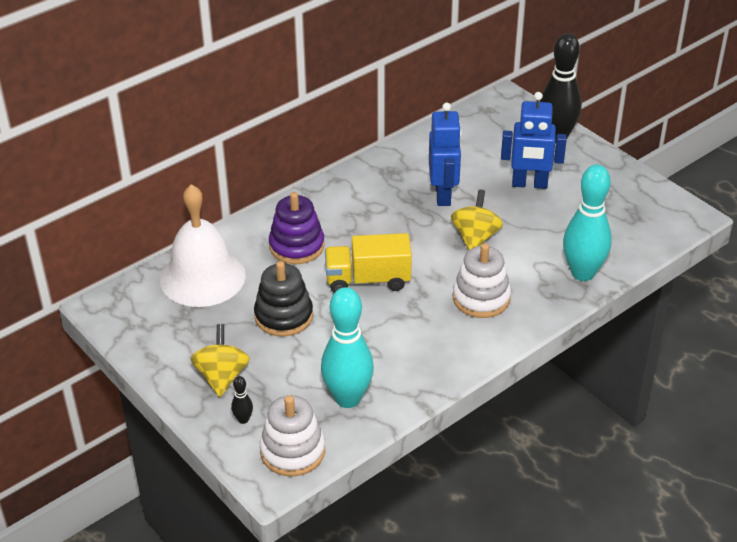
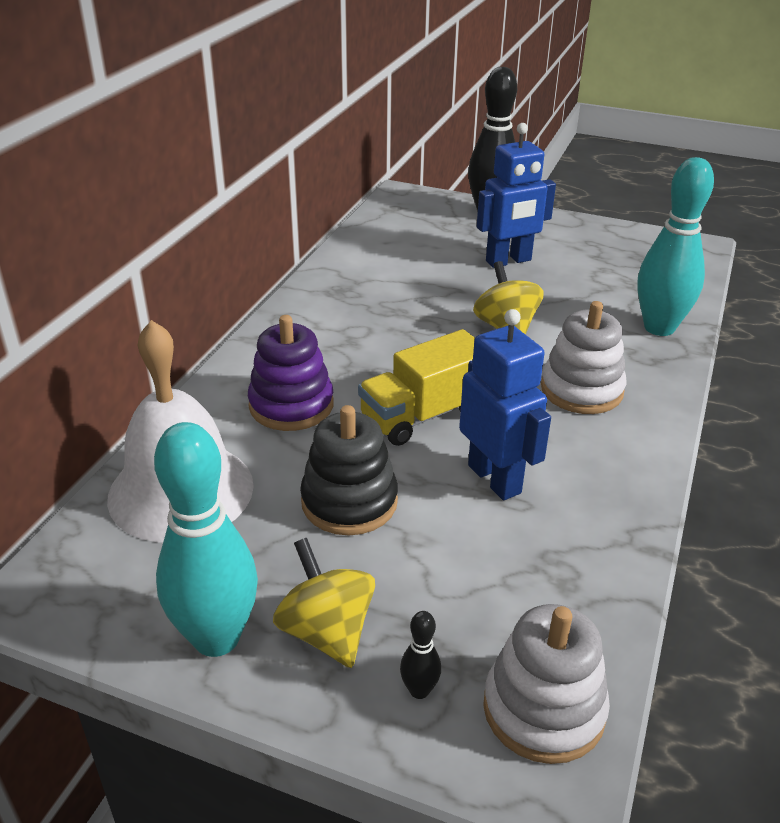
camera: 30 degrees left, 5 degrees down
(348, 398) = (545, 584): turquoise bowling pin -> turquoise bowling pin (216, 638)
(443, 195) = (425, 296): blue robot -> blue robot (495, 479)

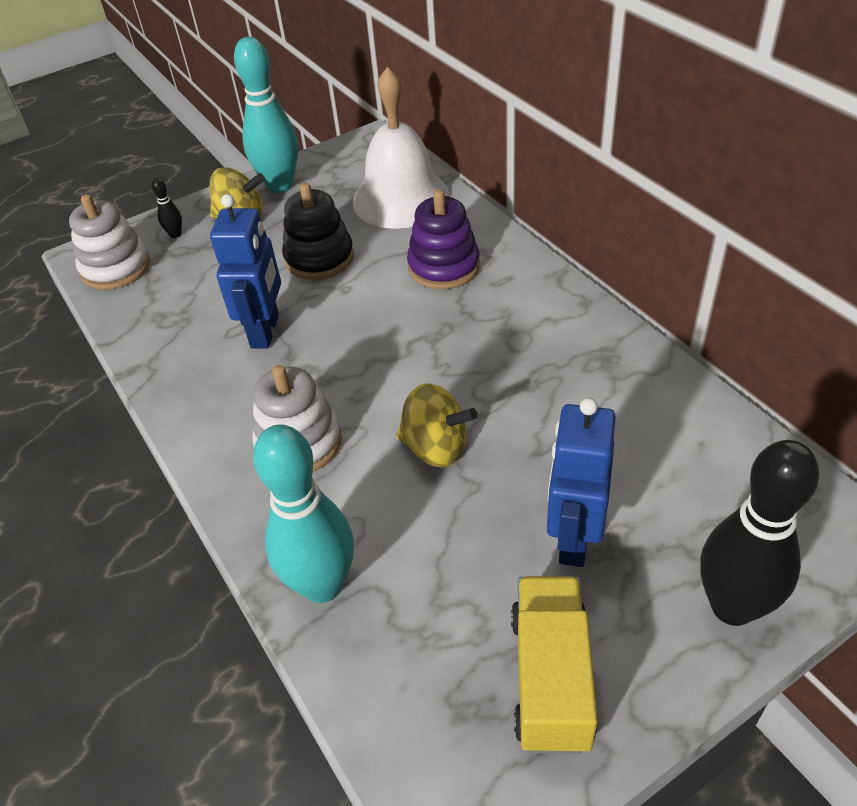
camera: 130 degrees right, 10 degrees up
(424, 415) = (365, 328): yellow truck -> yellow truck (551, 678)
(495, 479) = (265, 331): blue robot -> blue robot turned 90 degrees counterclockwise

